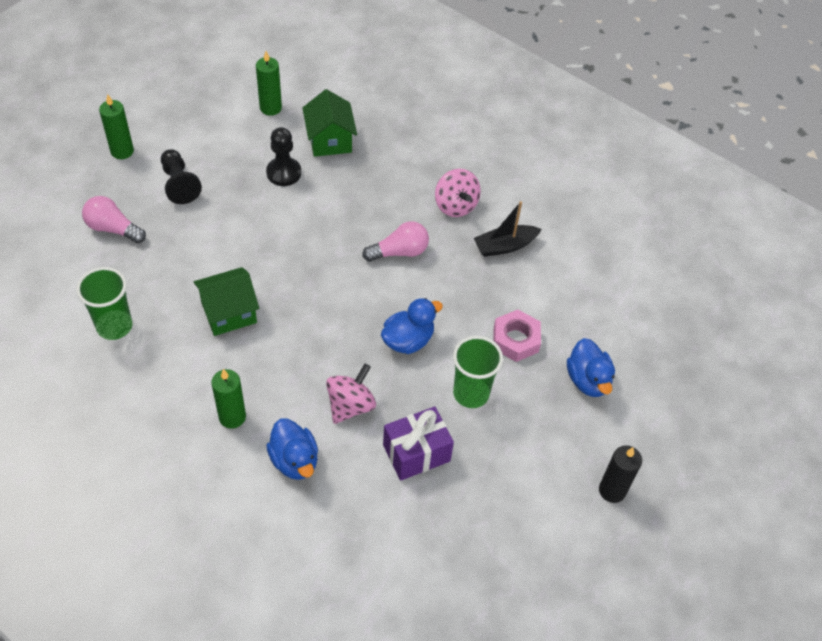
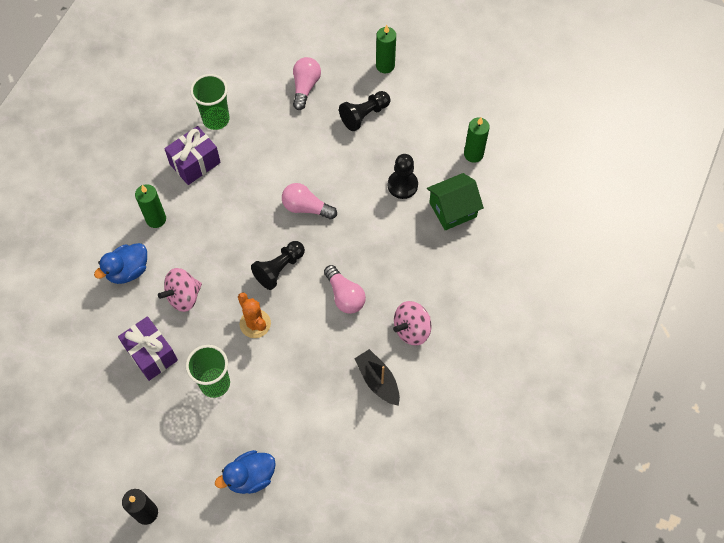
camera: 80 degrees right, 10 degrees up
(169, 360) = (195, 163): none -> purple gift
(229, 312) = (248, 188): green house -> none
(277, 262) = (306, 207): none -> pink light bulb
(346, 304) = (279, 269): none -> black pawn
(350, 405) = (183, 296): pink spinning top -> pink spinning top turned 120 degrees clockwise
(408, 340) = (255, 324): blue duck -> orange cactus
(515, 340) = (277, 409): pink nut -> none

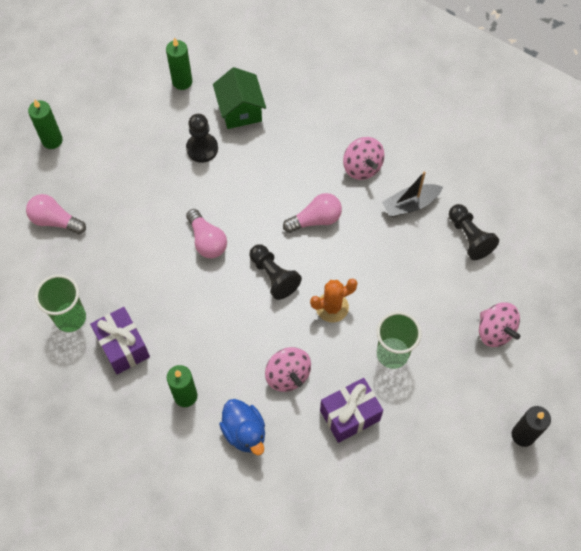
camera: 80 degrees left, 0 degrees up
(250, 477) = (495, 331): blue duck -> pink spinning top
(306, 207) = (207, 241): pink light bulb -> pink light bulb turned 60 degrees counterclockwise
(364, 115) = (108, 169): black pawn -> black pawn (469, 237)

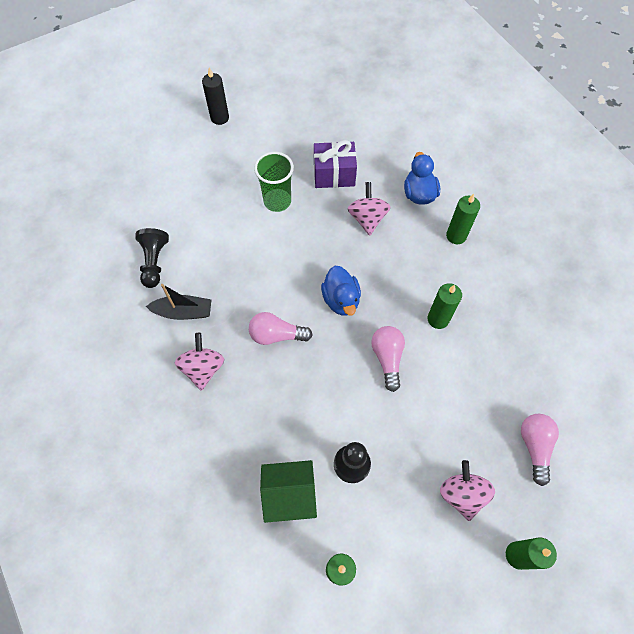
camera: 155 degrees left, 0 degrees up
(55, 221) = (534, 446): pink light bulb -> pink light bulb turned 135 degrees counterclockwise
(70, 318) = (539, 338): green cup -> none
(123, 346) = (497, 294): purple gift -> none
(173, 296) = (438, 319): none -> green candle
(240, 110) = (290, 494): green house -> green house turned 75 degrees clockwise
(273, 276) = (341, 300): black pawn -> blue duck
(332, 307) = (304, 254): orange cactus -> none
(495, 331) = (189, 186): pink spinning top -> pink spinning top (462, 494)

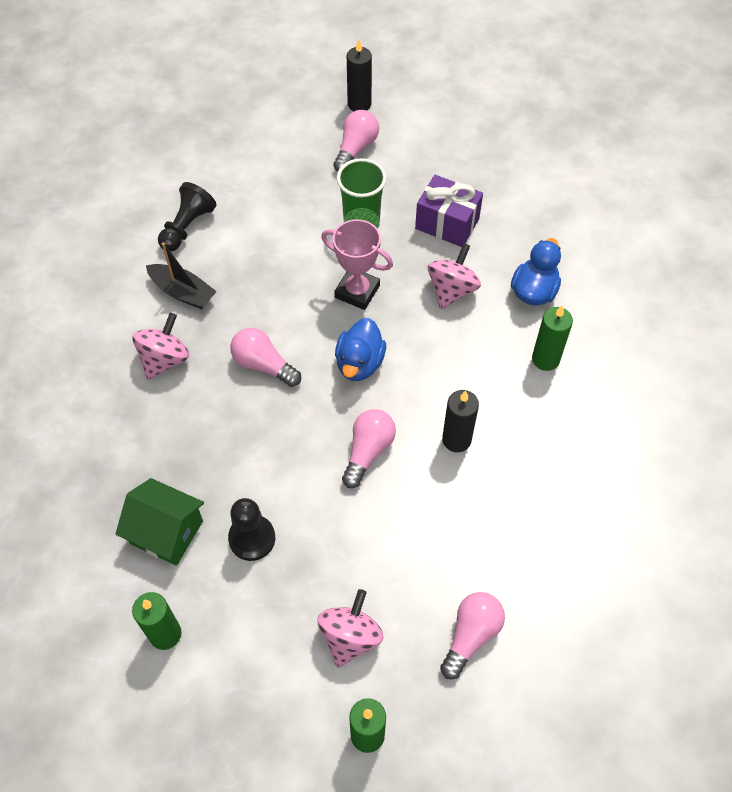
camera: 30 degrees right, 5 degrees down
(238, 150) = (356, 148): none -> pink light bulb
(306, 250) = (357, 291): none -> pink trophy
(438, 319) = (456, 439): green candle -> black candle

